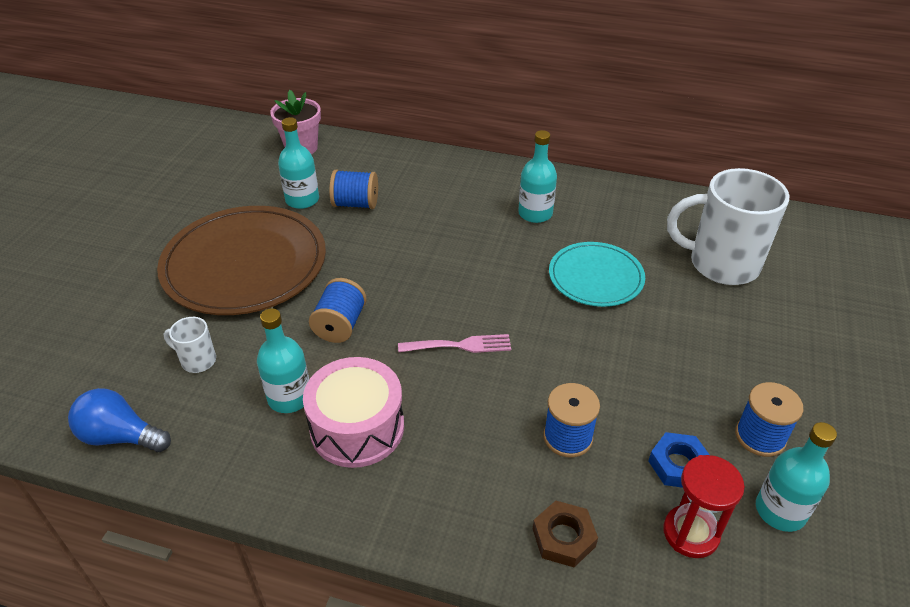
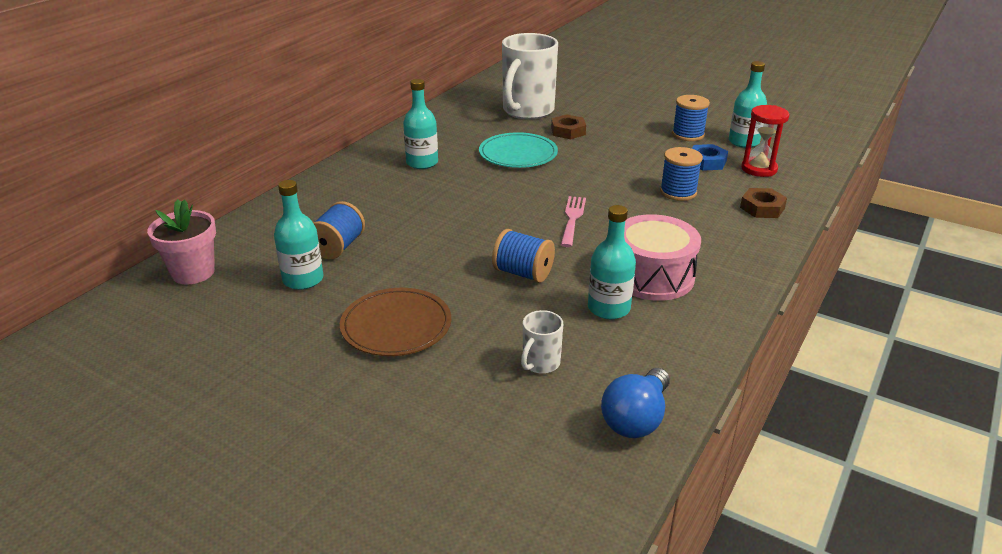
camera: 75 degrees left, 10 degrees down
(244, 264) = (396, 325): brown plate -> brown plate, size x0.57
(686, 309) = (568, 131): none -> brown nut

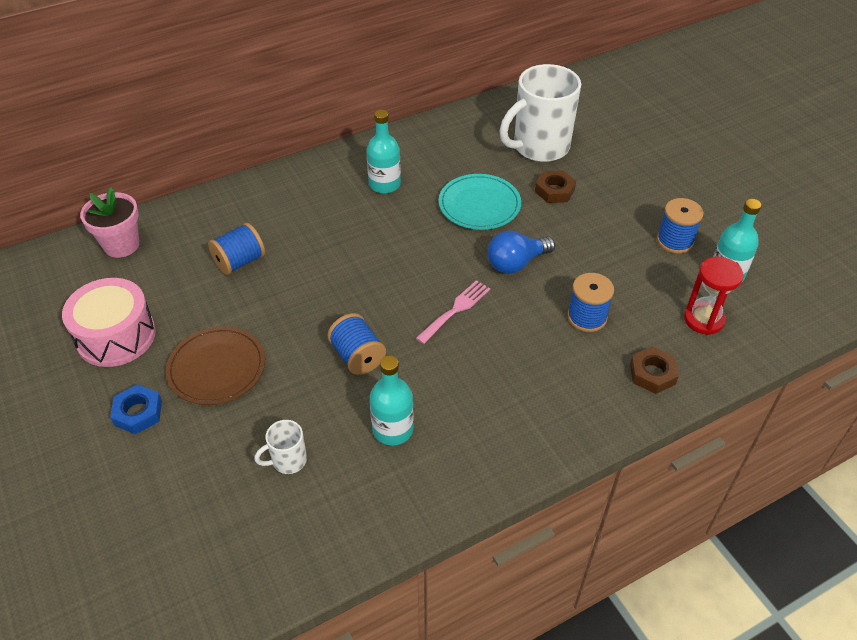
camera: 30 degrees right, 15 degrees up
(303, 279) = (189, 287): turquoise bottle -> none
(636, 419) = (310, 554): blue light bulb -> blue light bulb (516, 263)
(652, 276) = (463, 411): pink drum -> pink drum (116, 336)
(707, 162) = (657, 288): blue nut -> blue nut (138, 413)

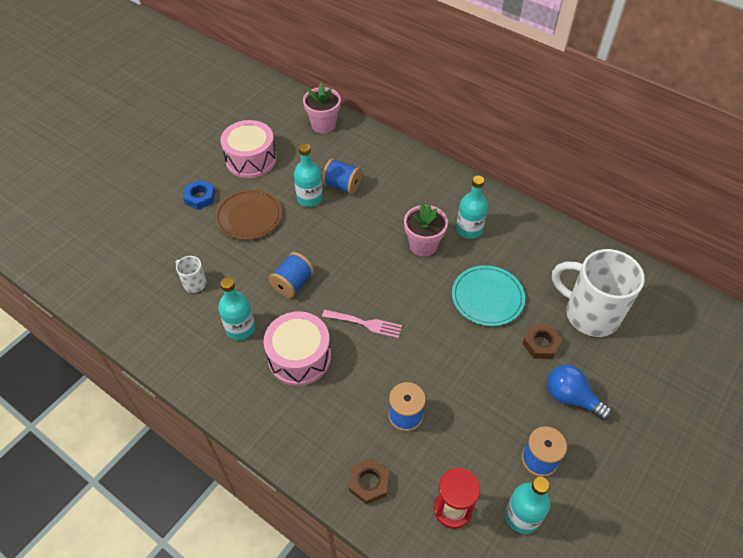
camera: 65 degrees right, 5 degrees up
(235, 298) = (309, 198): none -> turquoise bottle
(380, 226) = (423, 245): none -> pink flower pot
(468, 383) = (299, 357): none -> pink drum
(516, 263) = (437, 345): blue light bulb -> blue light bulb (571, 397)

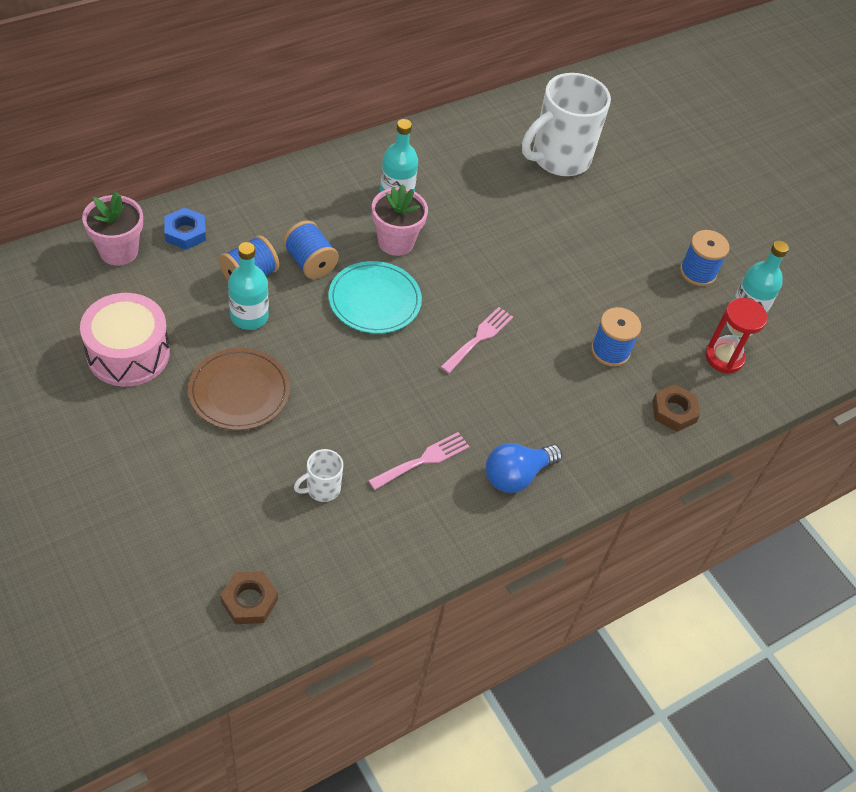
camera: 75 degrees left, 0 degrees up
(200, 197) = (164, 436): blue nut -> blue nut (185, 232)
(240, 328) = (423, 460): turquoise bottle -> pink fork
(292, 283) = (382, 384): blue spool -> blue spool (310, 263)
(299, 357) = (495, 415): pink drum -> none
(487, 297) = (498, 222): turquoise plate -> turquoise plate (374, 300)
(541, 344) = (575, 210): brown nut -> brown nut (249, 601)
(571, 397) = (644, 219): blue light bulb -> blue light bulb (516, 475)

